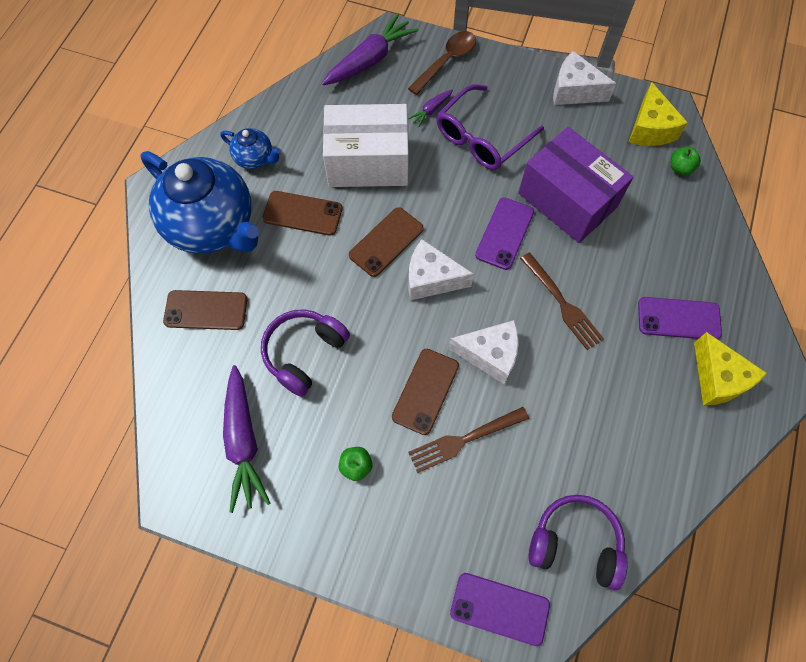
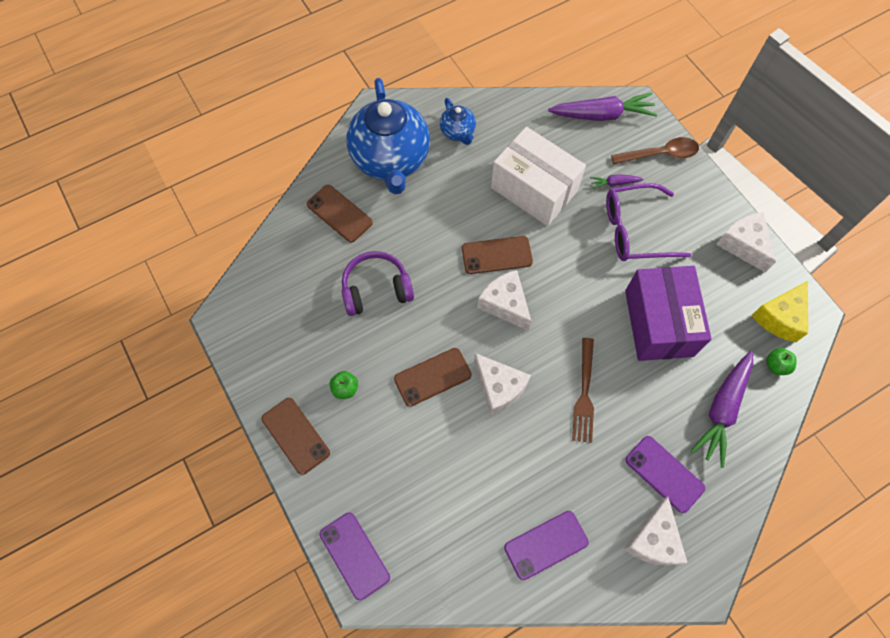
camera: 40 degrees right, 0 degrees up
(243, 442) = (291, 316): purple carrot -> purple carrot (722, 410)
(302, 213) = (457, 193): brown phone -> brown phone (295, 435)
(464, 440) = (429, 430): brown fork -> none
(504, 233) = (587, 312): purple phone -> purple phone (546, 545)
(575, 543) = (441, 559): purple headphones -> none
(718, 379) = (653, 540): yellow cheese -> white cheese

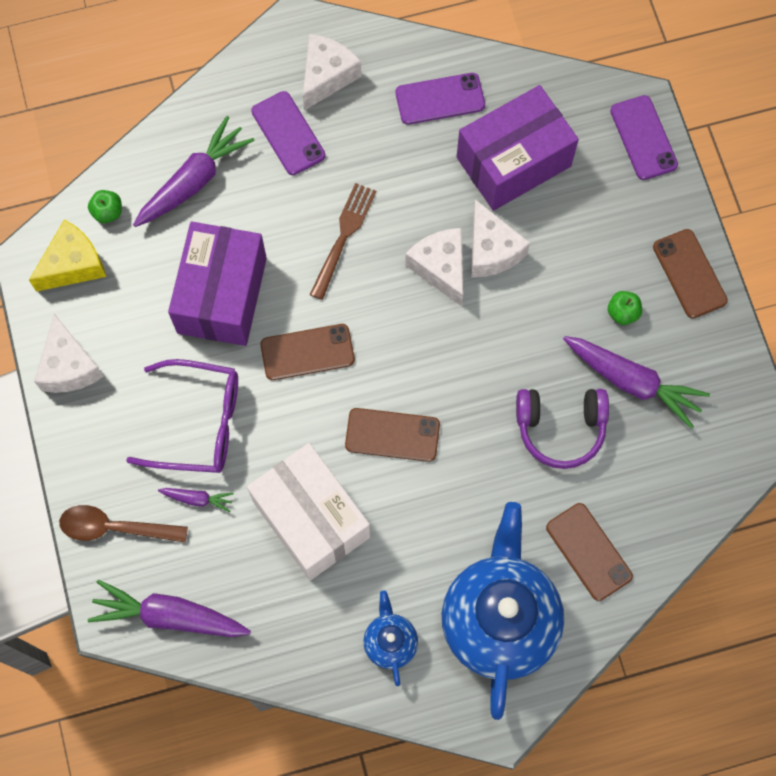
camera: 165 degrees left, 5 degrees up
(328, 336) = (632, 382): none -> purple carrot
(432, 377) = (515, 300): brown phone -> brown phone (307, 352)
(464, 499) = (513, 162): none -> purple box
(505, 304) = (402, 366): white cheese -> white cheese (491, 250)

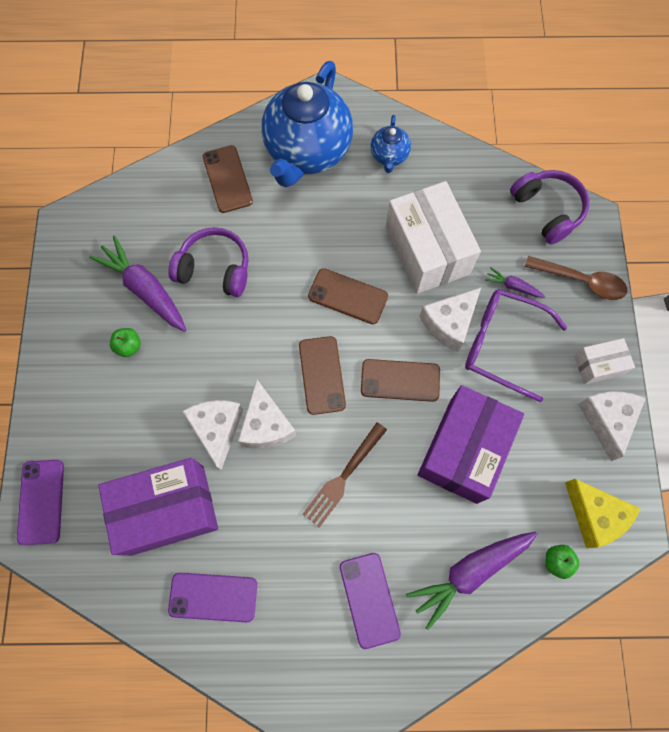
camera: 165 degrees left, 0 degrees up
(73, 264) = (594, 515): yellow cheese -> yellow cheese turned 105 degrees counterclockwise
(84, 427) = (598, 365): none -> white box
(169, 615) = (547, 210): purple carrot -> purple headphones
(327, 76) = (316, 655): white cheese -> white cheese (449, 323)
(689, 274) = (60, 364): brown phone -> brown phone (322, 375)

